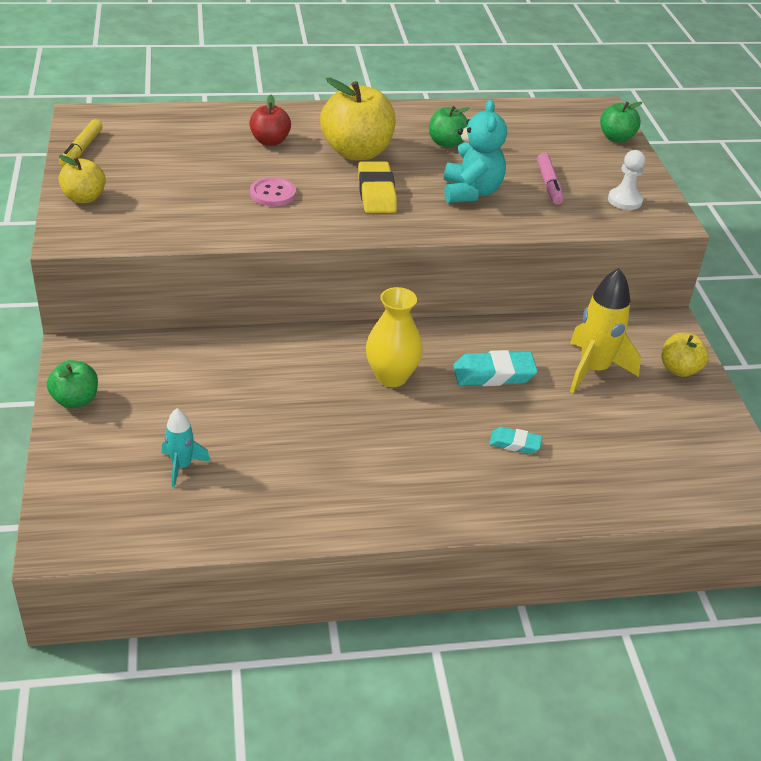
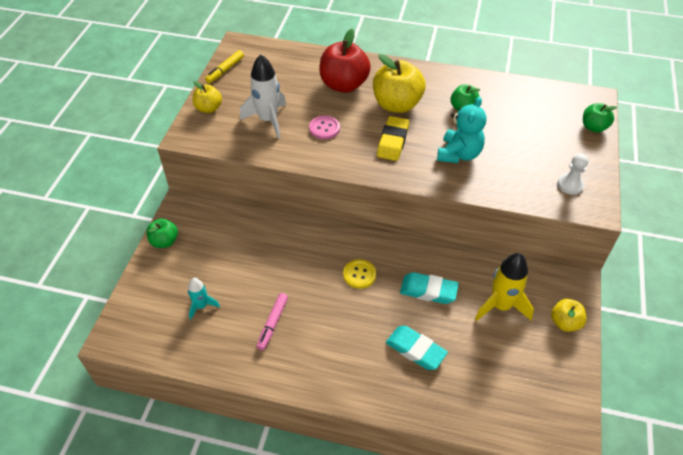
camera: 25 degrees right, 10 degrees up
(184, 197) = (268, 120): none -> white rocket
(270, 141) = (344, 85): red apple -> red apple, size x1.81
(391, 377) = (359, 274): yellow vase -> yellow button
(515, 443) = (415, 350): turquoise eraser -> turquoise eraser, size x1.69
(549, 184) = (519, 159): pink marker -> pink marker (272, 324)

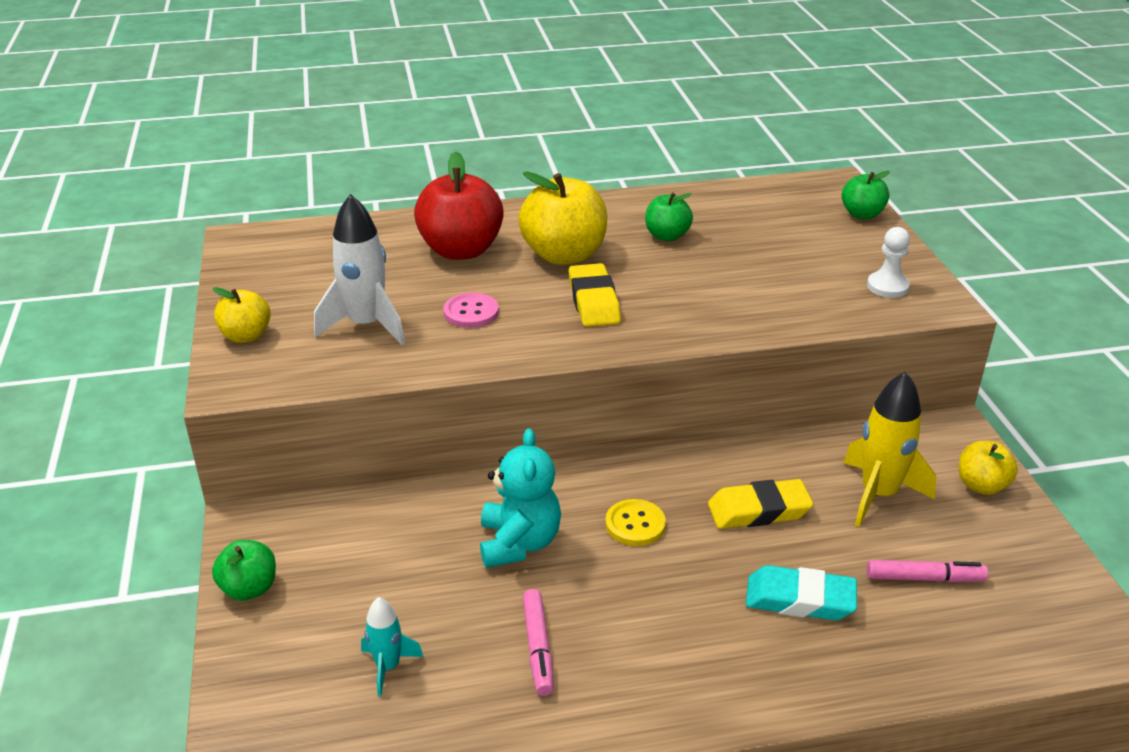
camera: 25 degrees left, 15 degrees down
(225, 70) = (240, 278): yellow marker -> none
(428, 291) = (759, 510): turquoise eraser -> yellow eraser
(459, 154) = (705, 291): turquoise teddy bear -> turquoise teddy bear (519, 543)
(491, 365) = (924, 578): none -> pink marker

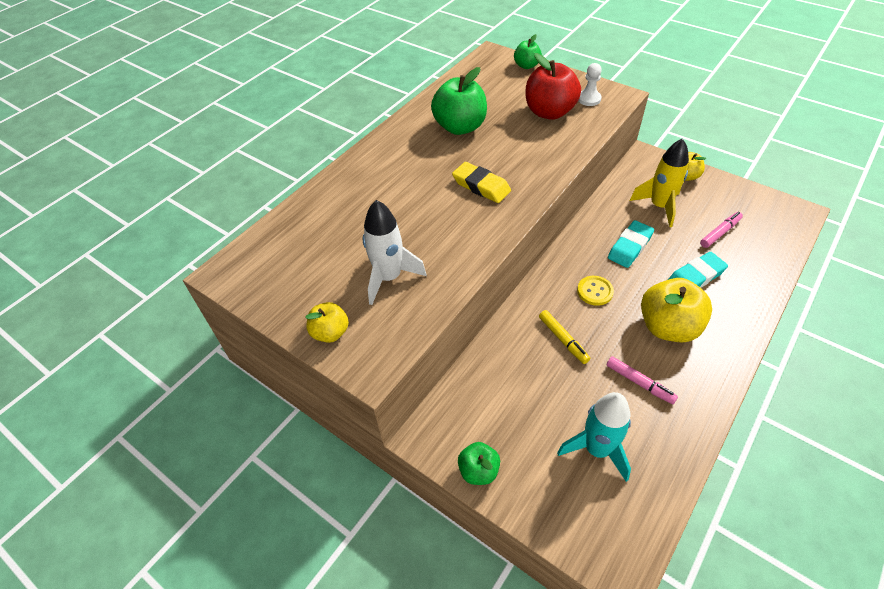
camera: 40 degrees left, 15 degrees up
(388, 667) = (597, 449): turquoise rocket -> turquoise rocket, size x1.78
(461, 250) = (370, 198): red apple -> red apple (549, 112)
(471, 312) = (432, 232): pink button -> none
(519, 543) = (563, 339): turquoise teddy bear -> yellow marker
(564, 255) = (427, 168): yellow apple -> yellow apple (668, 327)
(667, 236) = (460, 127): green apple -> green apple, size x1.81
(759, 510) = (630, 247): yellow eraser -> turquoise eraser

